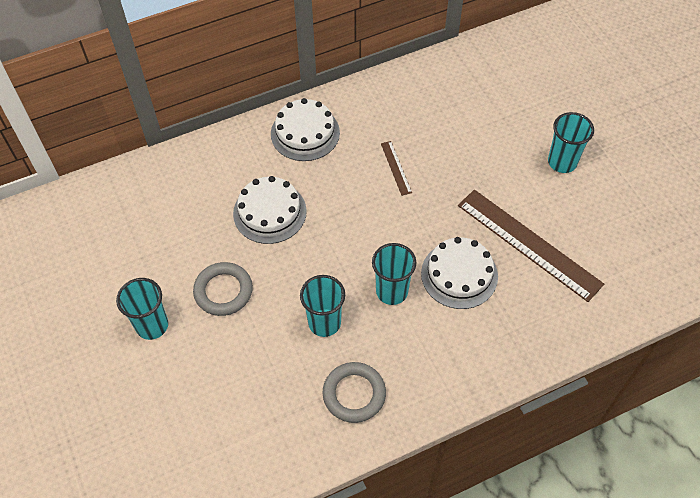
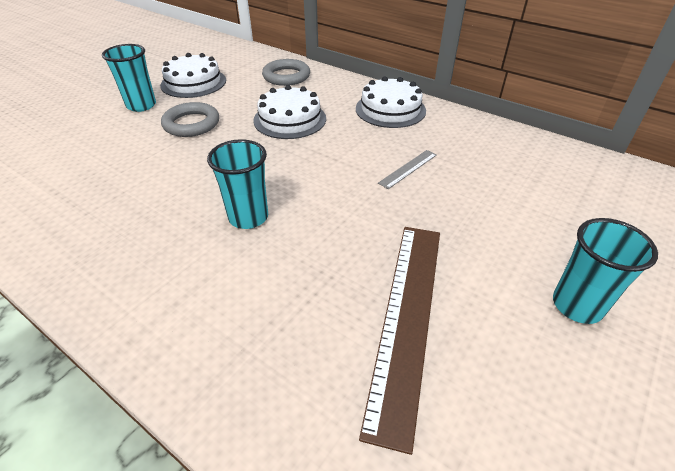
camera: 60 degrees right, 15 degrees down
(324, 323) = (184, 186): turquoise cup -> none
(354, 394) = (99, 234): grey ring -> grey ring (286, 76)
(396, 168) = (408, 169): brown ruler -> grey ruler
(459, 274) = (307, 263): white cake -> white cake (193, 82)

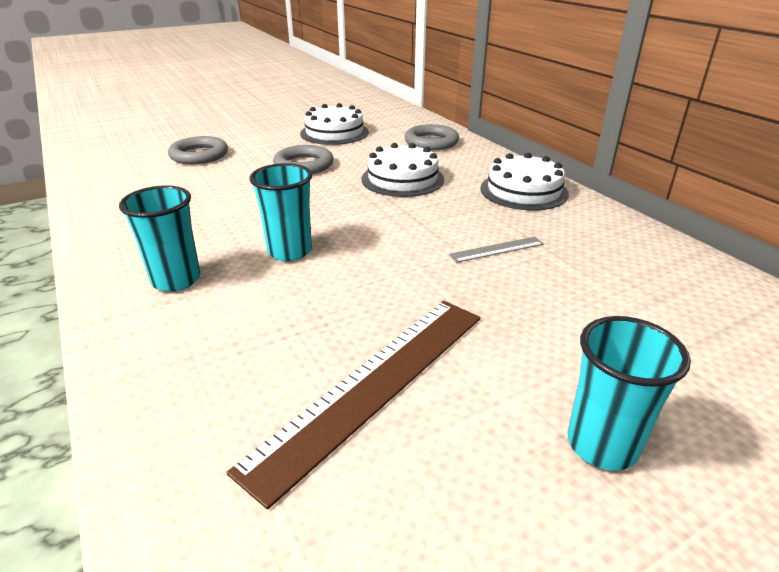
camera: 25 degrees right, 10 degrees down
(76, 135) = (199, 155): none -> grey ring
(141, 105) = (272, 143): turquoise cup -> turquoise cup (176, 280)

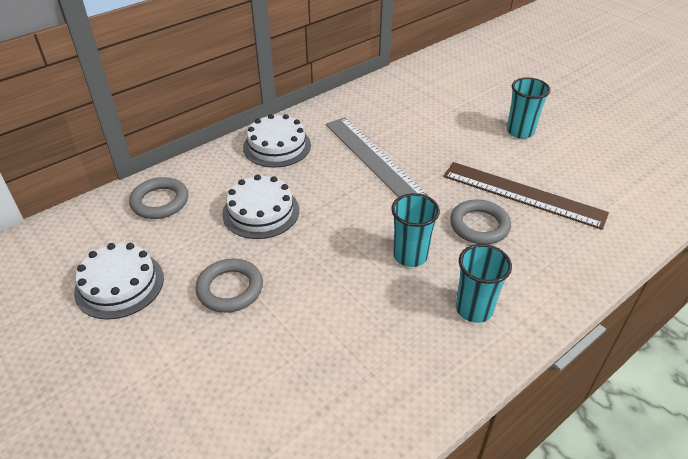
camera: 100 degrees left, 10 degrees up
(199, 155) = (200, 405): grey ring -> grey ring (479, 225)
(497, 249) = (373, 158): grey ruler -> grey ruler, size x2.30

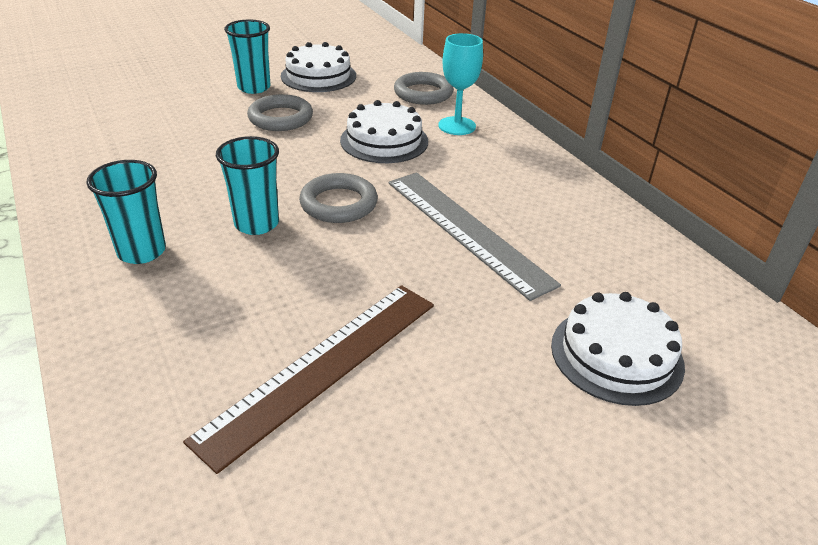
camera: 100 degrees right, 5 degrees down
(224, 175) = (457, 126): none -> turquoise goblet
(277, 146) = (509, 161): white cake -> white cake (616, 354)
(373, 158) = (466, 230): grey ruler -> grey ruler turned 75 degrees clockwise
(479, 225) = (276, 295): grey ring -> grey ring (339, 204)
(520, 132) = (516, 431): turquoise cup -> turquoise cup (254, 87)

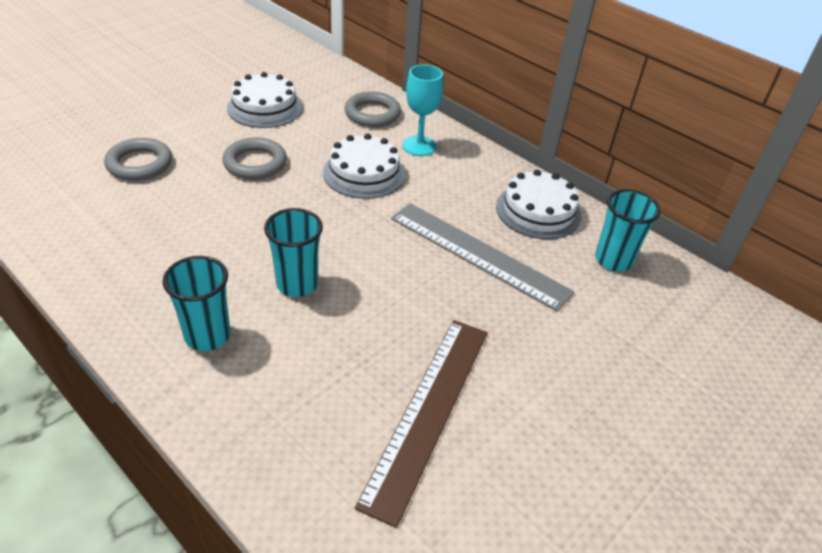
camera: 20 degrees left, 5 degrees up
(254, 87) = (209, 131): turquoise cup -> turquoise cup (613, 260)
(339, 204) = (358, 248): grey ring -> grey ring (139, 164)
(616, 354) = (638, 344): white cake -> white cake (538, 211)

